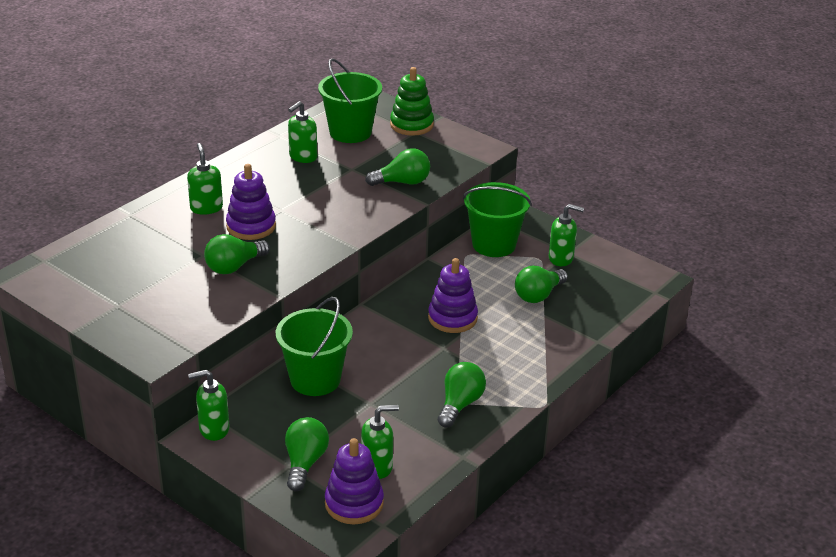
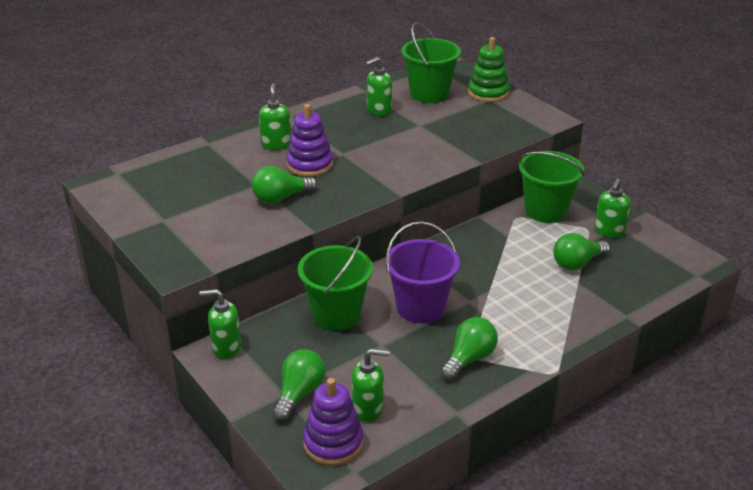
camera: 15 degrees right, 0 degrees up
(397, 361) = (420, 307): none -> purple bucket
(402, 182) = (463, 141): green light bulb -> none
(452, 318) = (486, 274): purple stacking toy -> none
(561, 258) = (609, 231): green soap dispenser -> green soap dispenser turned 90 degrees clockwise

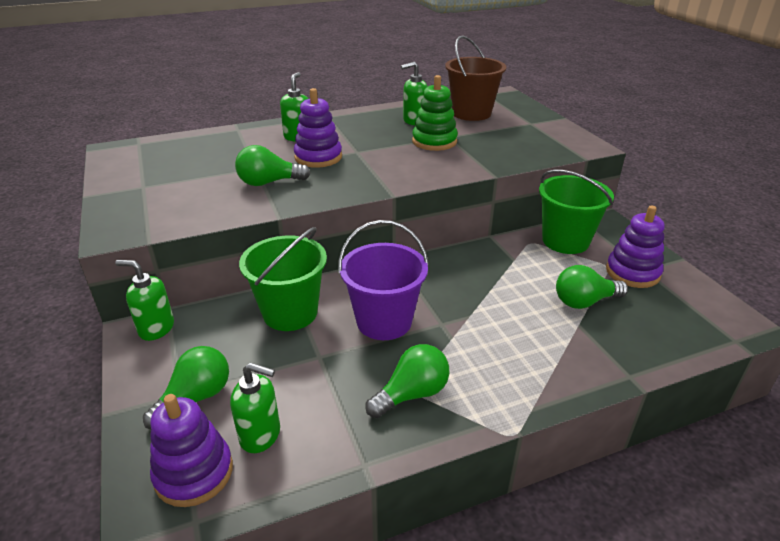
camera: 15 degrees right, 0 degrees up
(429, 94) = (471, 113): green bucket -> brown bucket
(488, 93) = (531, 118): green stacking toy -> green stacking toy (434, 141)
(609, 231) = (632, 272): green soap dispenser -> purple stacking toy

